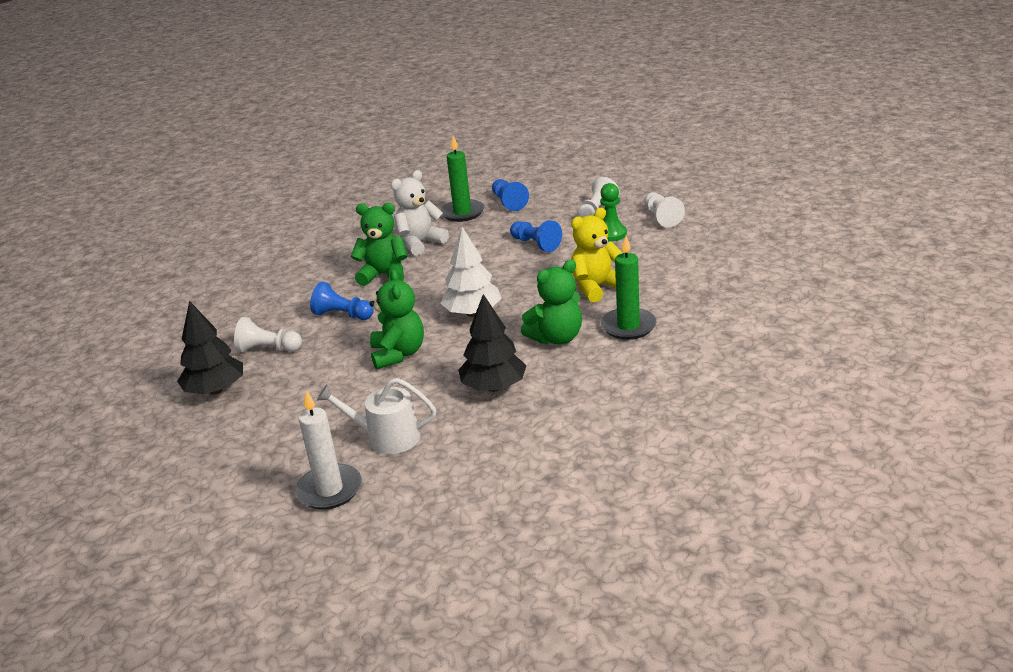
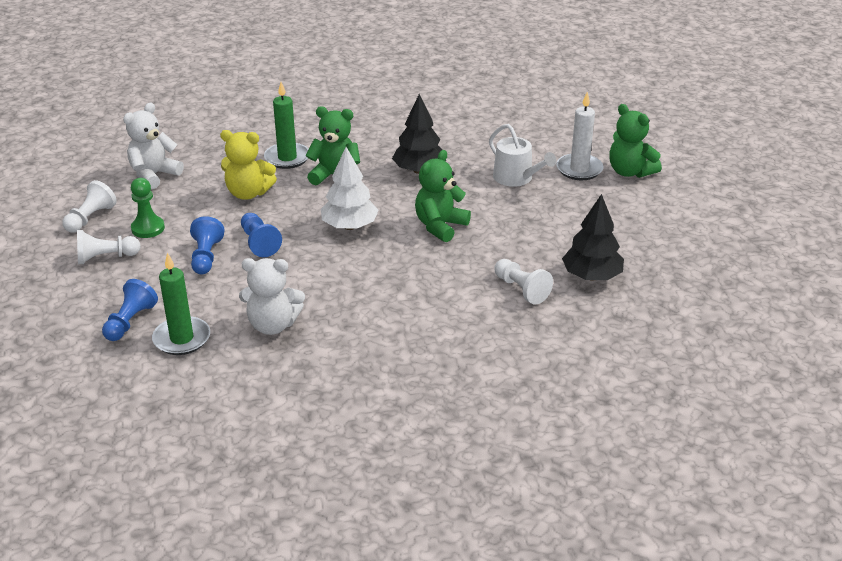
camera: 140 degrees left, 5 degrees up
(342, 315) = (433, 286): blue pawn -> blue pawn (259, 243)
(384, 275) = (351, 306): green teddy bear -> green teddy bear (630, 172)
(693, 257) = (154, 175): none -> white teddy bear

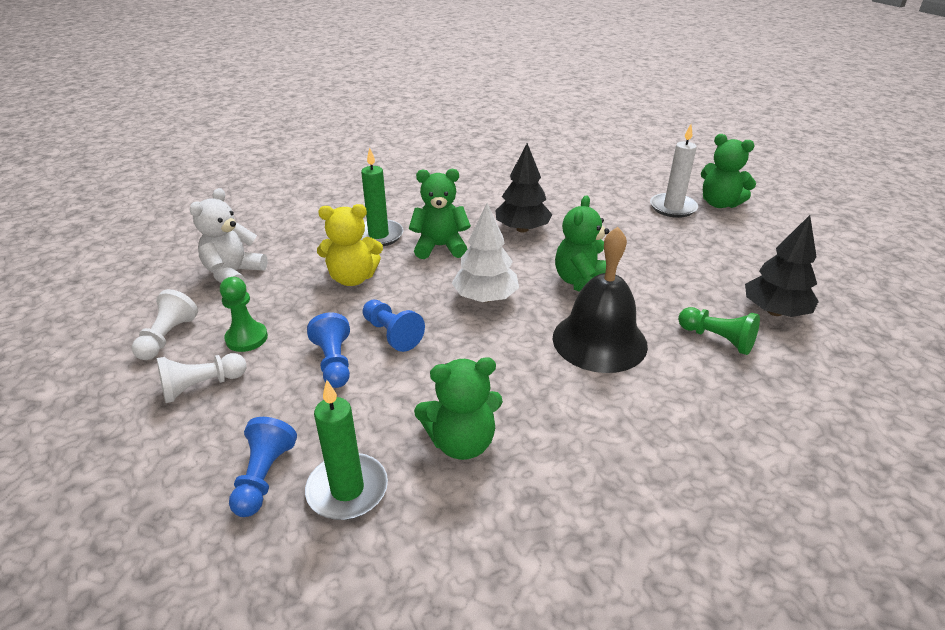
camera: 15 degrees left, 0 degrees up
(273, 325) = (461, 442): white teddy bear -> green teddy bear
(422, 274) = (599, 341): none -> black bell
(516, 178) = (622, 223): white watering can -> none
(521, 289) = (717, 339): white pawn -> green pawn

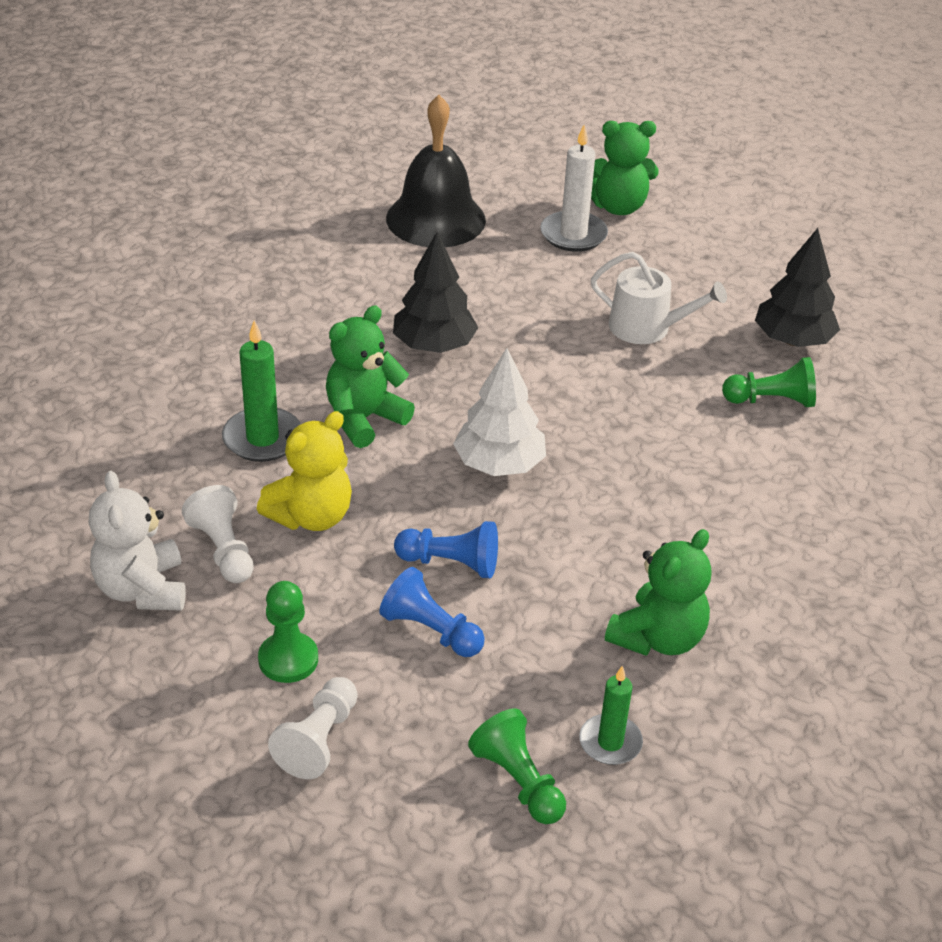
camera: 40 degrees left, 5 degrees up
(168, 337) = (184, 713): white pawn -> white pawn (223, 550)
(264, 477) = (518, 781): blue pawn -> green pawn
(347, 489) = (610, 742): green candle -> green candle, size x0.66
(581, 282) = (580, 393): green teddy bear -> none
(599, 341) = (669, 458): black bell -> black bell (435, 219)
(668, 267) = (647, 328): none -> white watering can

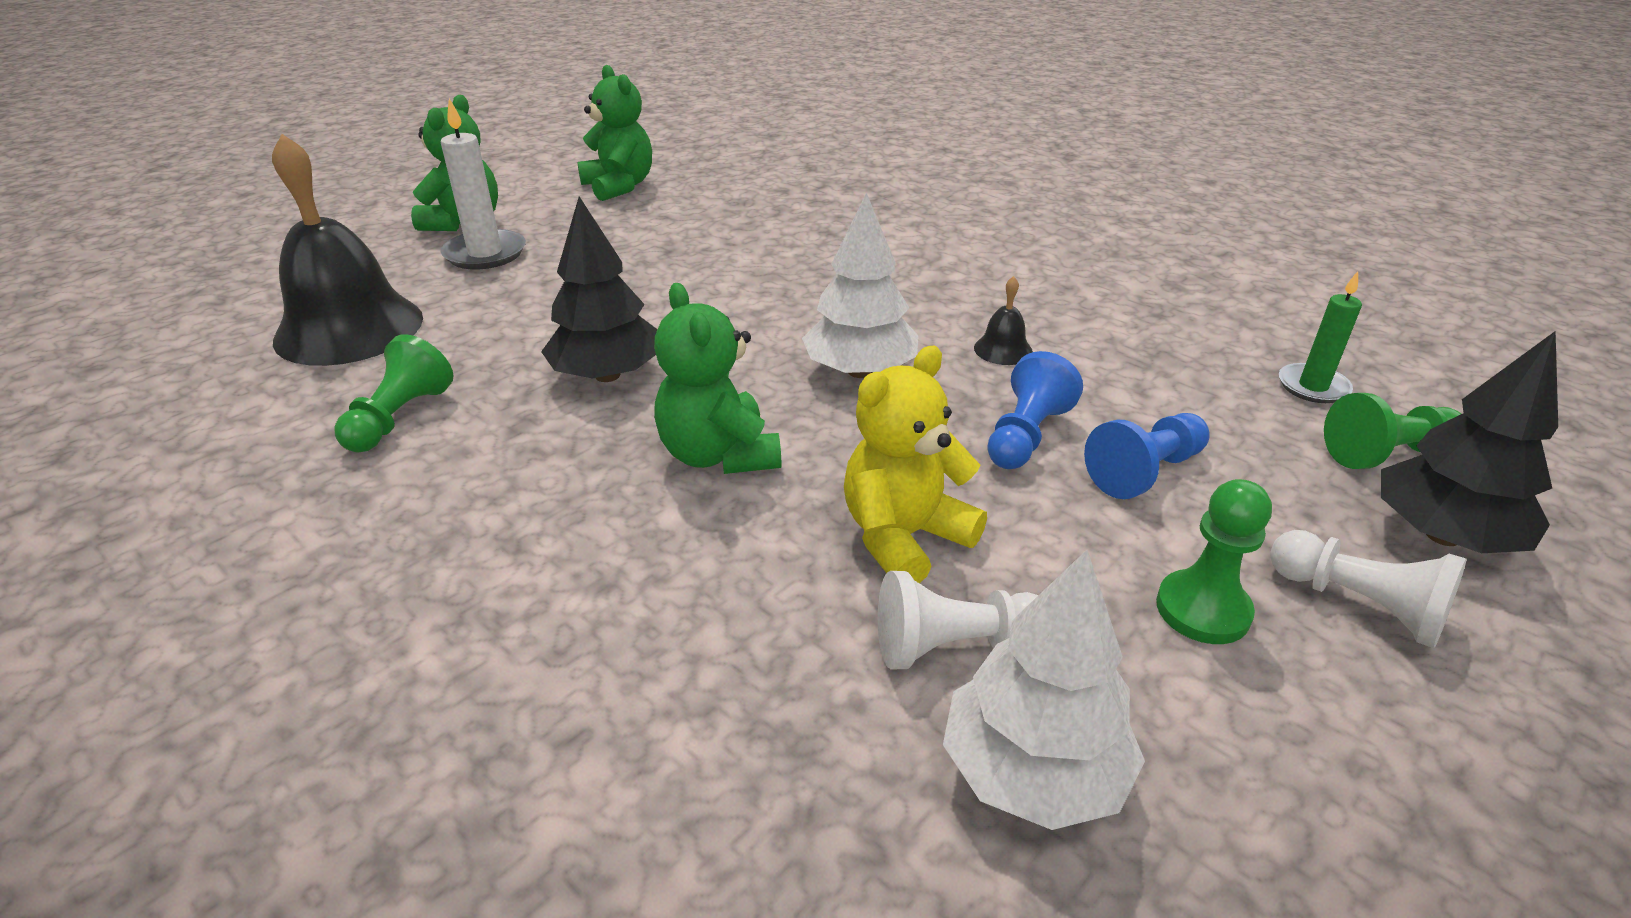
camera: 70 degrees left, 5 degrees down
(142, 589) = (1033, 772): white teddy bear -> white tree
(262, 438) = (707, 559): green candle -> none
(311, 516) = (904, 537): yellow teddy bear -> yellow teddy bear turned 105 degrees counterclockwise
(574, 539) = (1003, 349): none -> black bell
(647, 328) = (682, 248): white watering can -> none
(658, 638) = (1158, 332): green teddy bear -> green teddy bear (619, 186)
(771, 400) = (834, 216): green pawn -> green pawn (399, 418)
(792, 340) = (754, 191): black tree -> black tree (1442, 535)

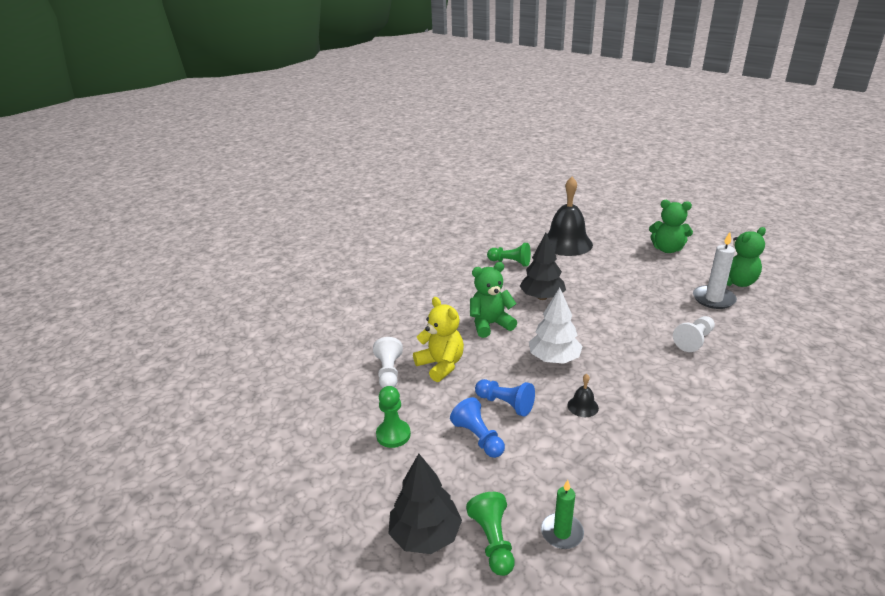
camera: 95 degrees right, 5 degrees down
(485, 253) = (637, 258): white candle -> white candle (713, 299)
(1033, 772) = (339, 383): white tree -> none
(1359, 604) = (387, 483): white pawn -> white pawn (694, 340)

